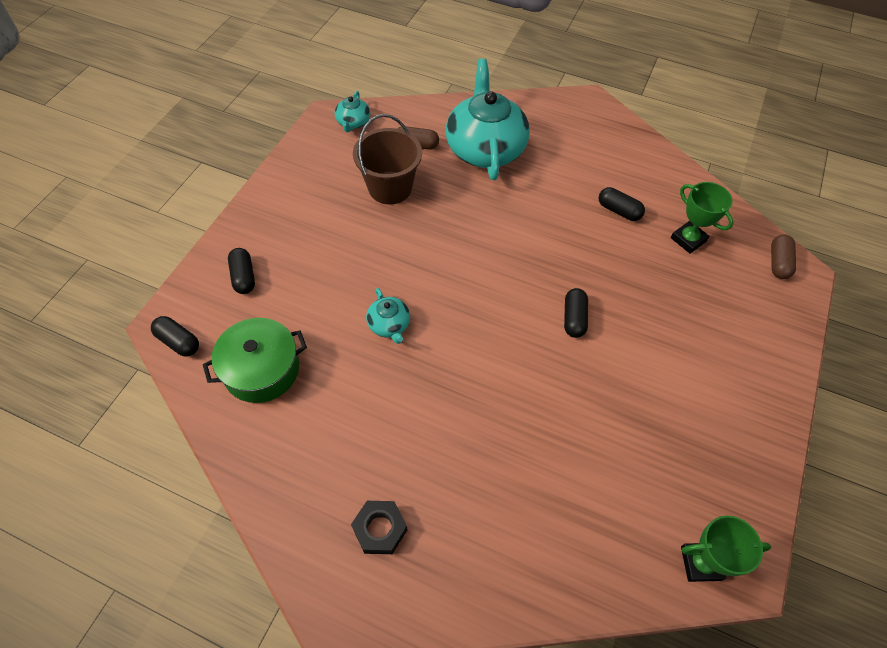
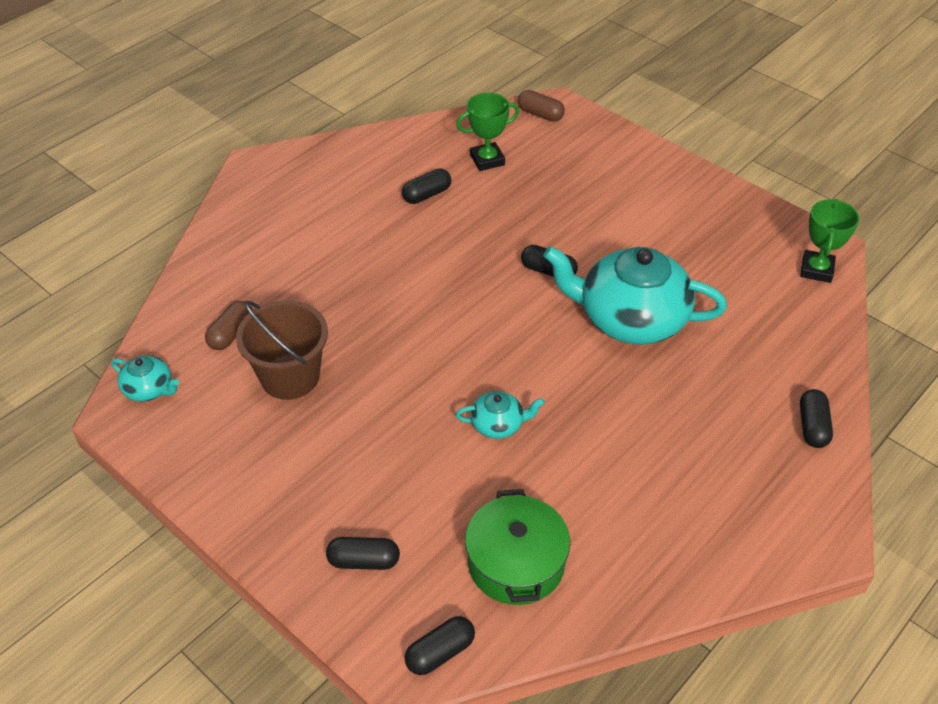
camera: 70 degrees left, 10 degrees down
(380, 529) = (743, 488): black nut -> none
(474, 586) = (812, 426): none -> black capsule
(485, 148) = (275, 272): turquoise teapot -> turquoise teapot (630, 318)

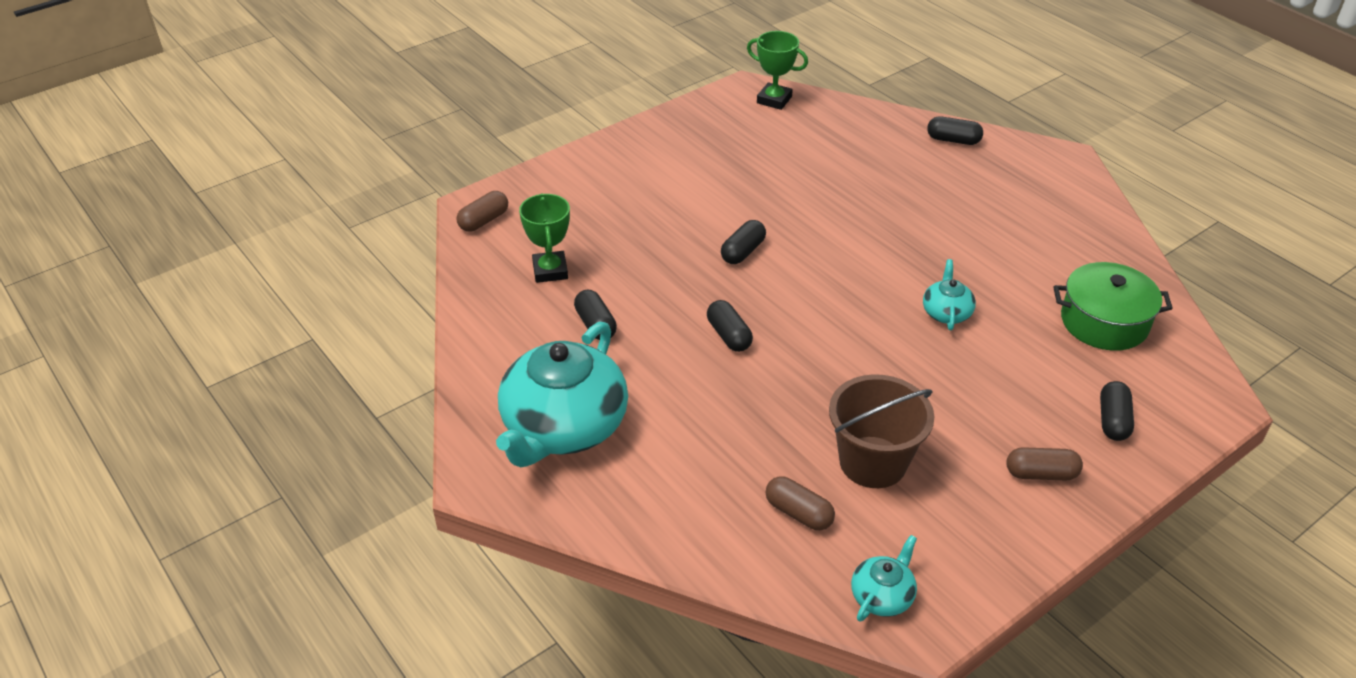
camera: 80 degrees left, 5 degrees down
(286, 497) = (1041, 474): none -> brown capsule
(440, 652) = (1202, 379): black capsule -> black capsule (729, 335)
(630, 318) = (818, 211): turquoise teapot -> turquoise teapot (563, 427)

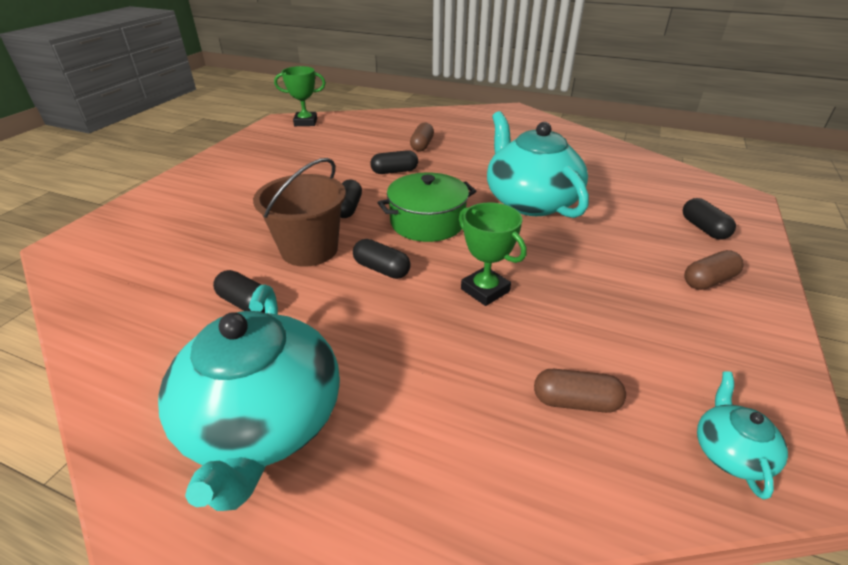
camera: 30 degrees left, 5 degrees down
(484, 221) = (81, 254): brown capsule -> brown capsule (422, 145)
(550, 271) = (173, 273): green trophy -> green trophy (485, 290)
(873, 462) = (589, 324): brown bucket -> brown bucket (309, 249)
(946, 312) = (530, 201): turquoise teapot -> turquoise teapot, size x2.25
(953, 140) = (440, 116): black capsule -> black capsule (394, 171)
(1104, 322) = (627, 177): green pot -> green pot (427, 222)

